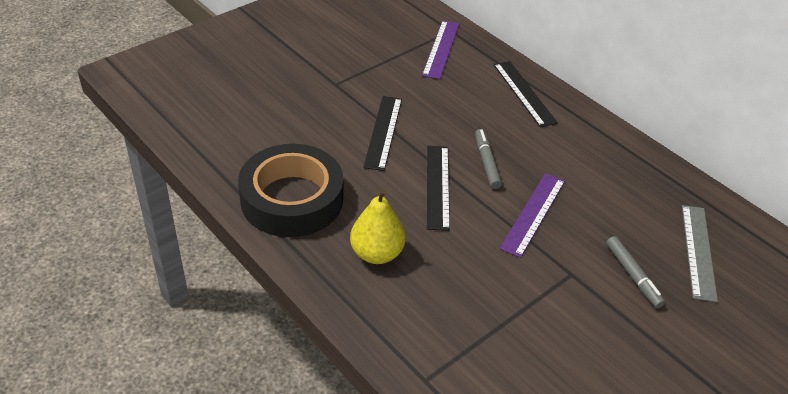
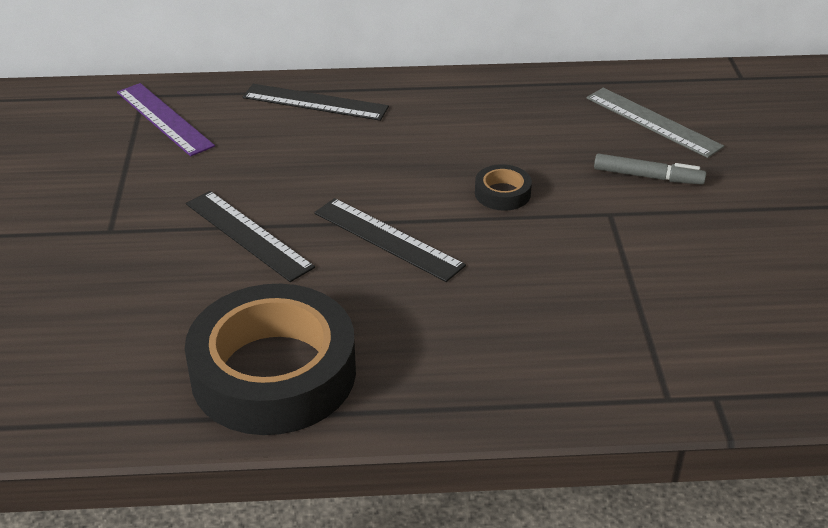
camera: 50 degrees left, 5 degrees down
(376, 253) = (444, 342): yellow pear -> none
(486, 162) = (391, 184): grey marker -> none
(533, 214) = (502, 193): purple ruler -> black tape

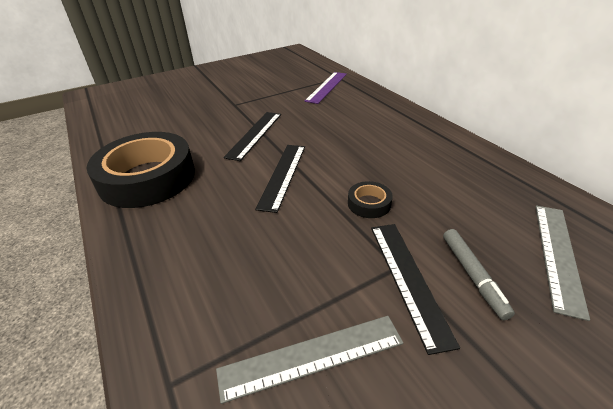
camera: 65 degrees right, 0 degrees up
(315, 102) = (386, 114): black ruler -> black ruler (408, 279)
(683, 301) = (311, 357): none -> grey ruler

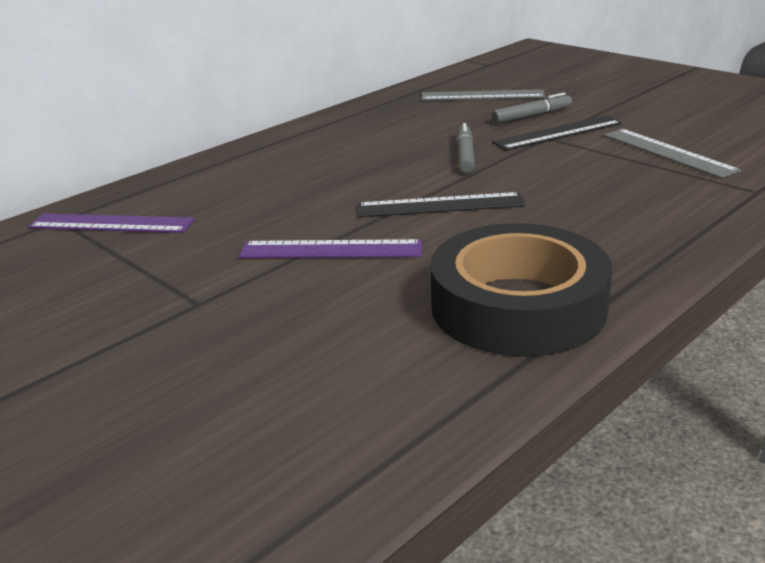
camera: 105 degrees left, 10 degrees down
(255, 134) = (331, 249): black ruler -> purple ruler
(369, 203) = (465, 155): black tape -> grey marker

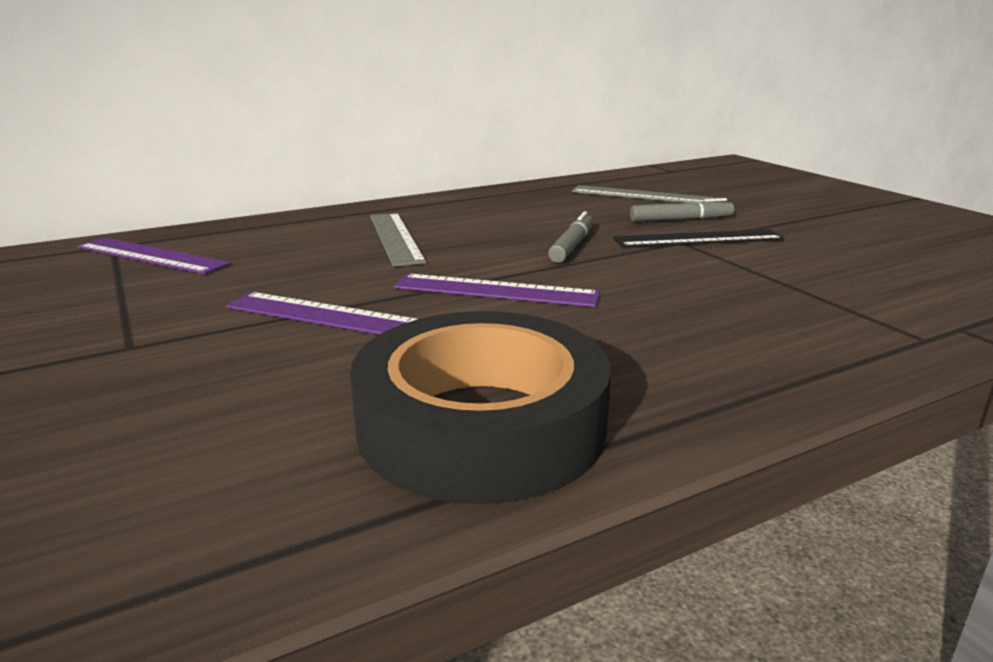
camera: 15 degrees right, 5 degrees down
(440, 205) = (496, 290): black ruler -> purple ruler
(668, 152) = (824, 277): grey ruler -> grey ruler (396, 238)

